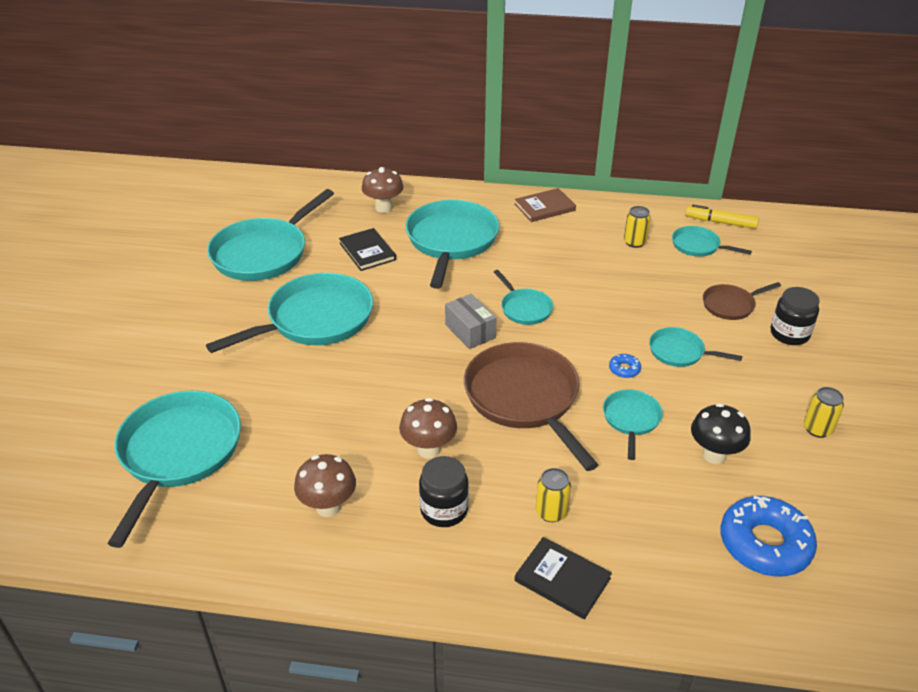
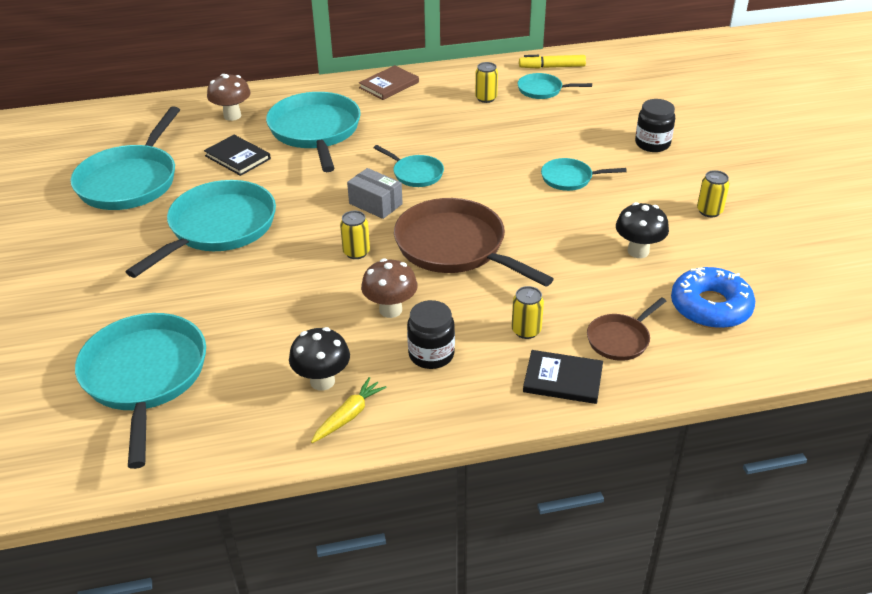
camera: 20 degrees left, 0 degrees up
(328, 507) = (322, 381): brown mushroom -> black mushroom
(334, 551) = (349, 415): none -> yellow carrot
(426, 378) = (356, 252): none -> yellow can
(624, 369) = (530, 203): blue donut -> none
(631, 420) = (556, 241): turquoise pan -> none
(730, 305) = (593, 132): brown pan -> brown pan (620, 339)

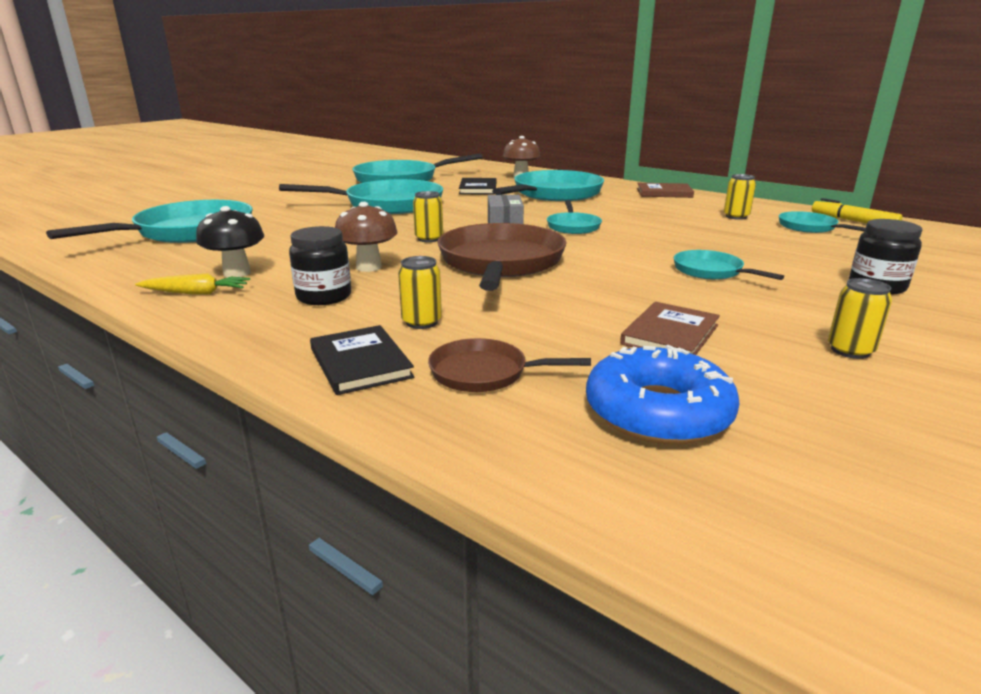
camera: 50 degrees right, 15 degrees down
(638, 251) = (670, 334): black mushroom -> brown book

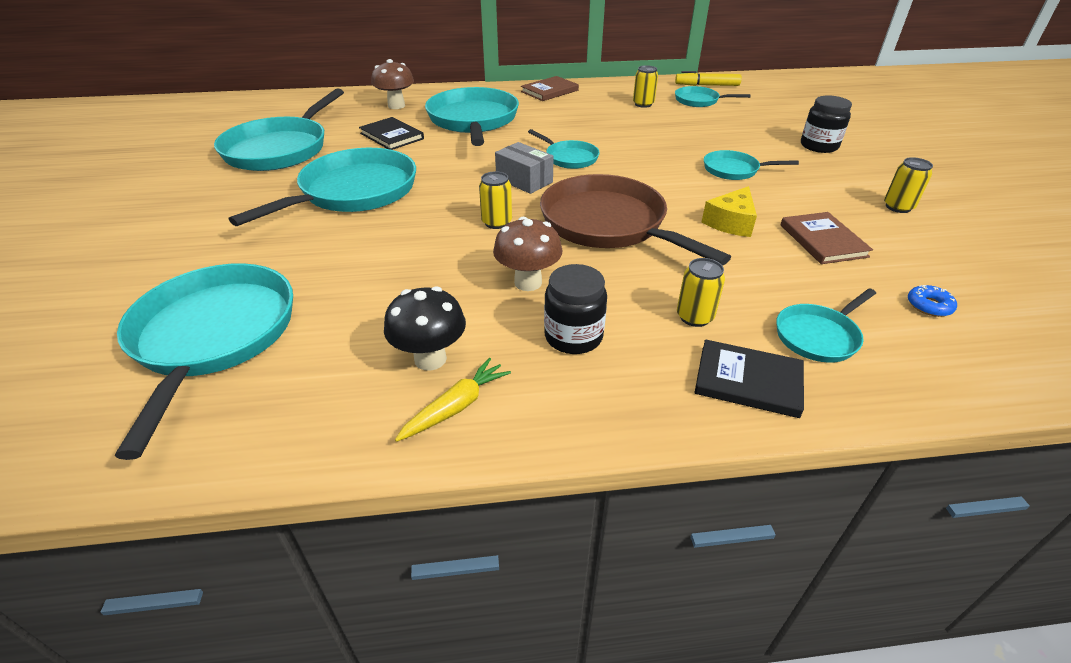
camera: 45 degrees left, 15 degrees up
(484, 373) = (818, 336): brown pan -> turquoise pan
(608, 295) = (731, 222): none -> yellow cheese
(657, 412) = (929, 306): blue donut -> blue donut, size x0.42

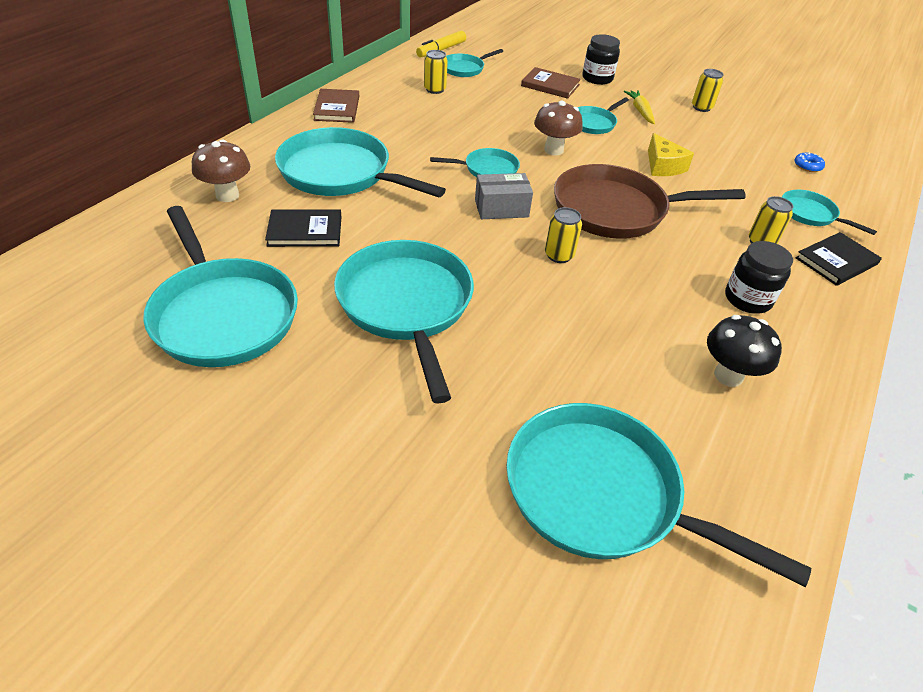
camera: 55 degrees left, 5 degrees up
(456, 406) = (792, 388): yellow carrot -> yellow carrot (640, 111)
(528, 282) = (664, 284): brown mushroom -> brown mushroom (553, 150)
(818, 336) = (810, 214): turquoise pan -> turquoise pan turned 135 degrees clockwise
(823, 240) = (715, 152): brown book -> brown book (550, 85)

